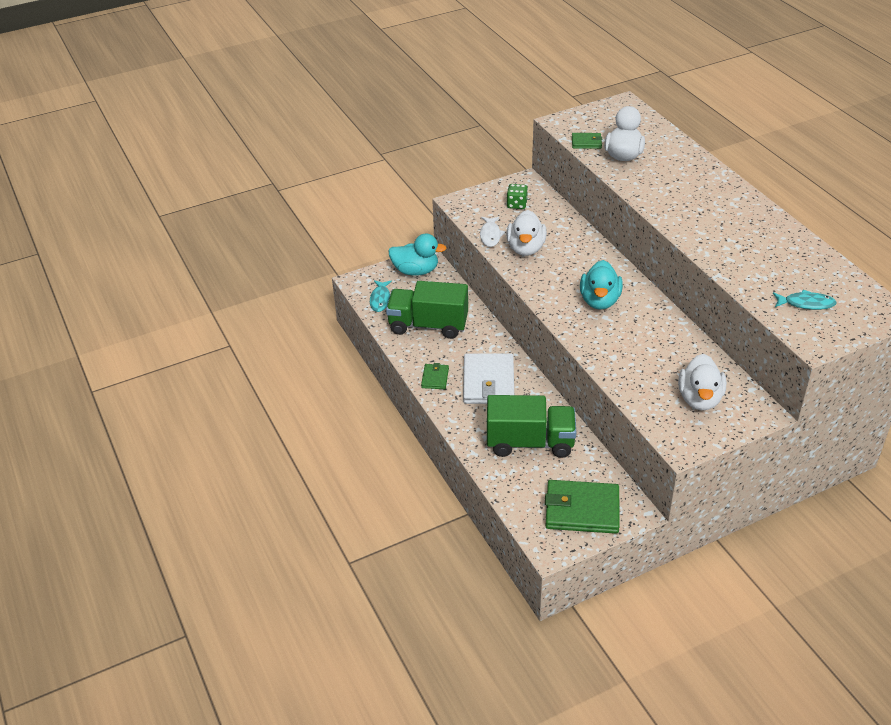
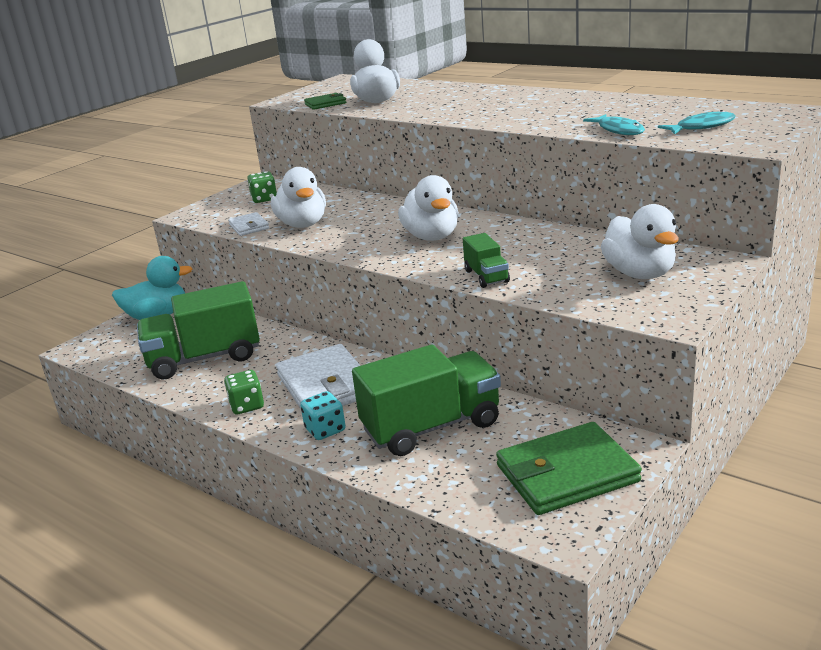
camera: 25 degrees left, 15 degrees down
(380, 299) = (122, 354): turquoise fish -> turquoise fish (618, 130)
(435, 378) = (247, 405): green wallet -> green dice
(469, 417) = (325, 430): none -> turquoise dice
(490, 235) = (249, 226): white fish -> white wallet
(599, 301) = (431, 237): turquoise duck -> white duck
(605, 358) = (486, 276): none -> green truck

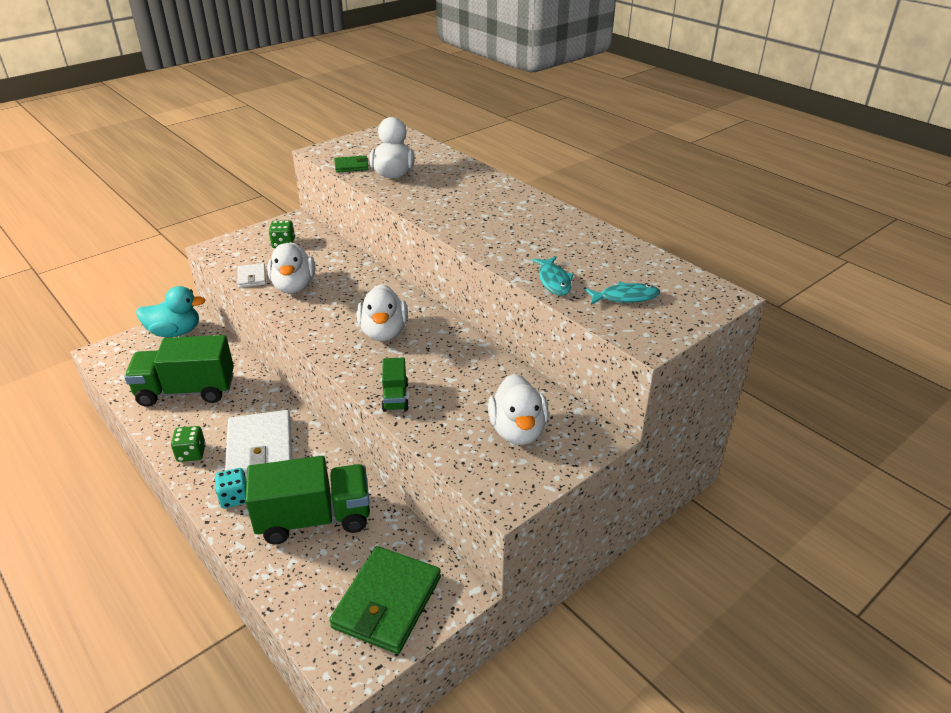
camera: 10 degrees right, 10 degrees up
(567, 474) = (387, 602): green wallet -> green wallet turned 60 degrees counterclockwise

